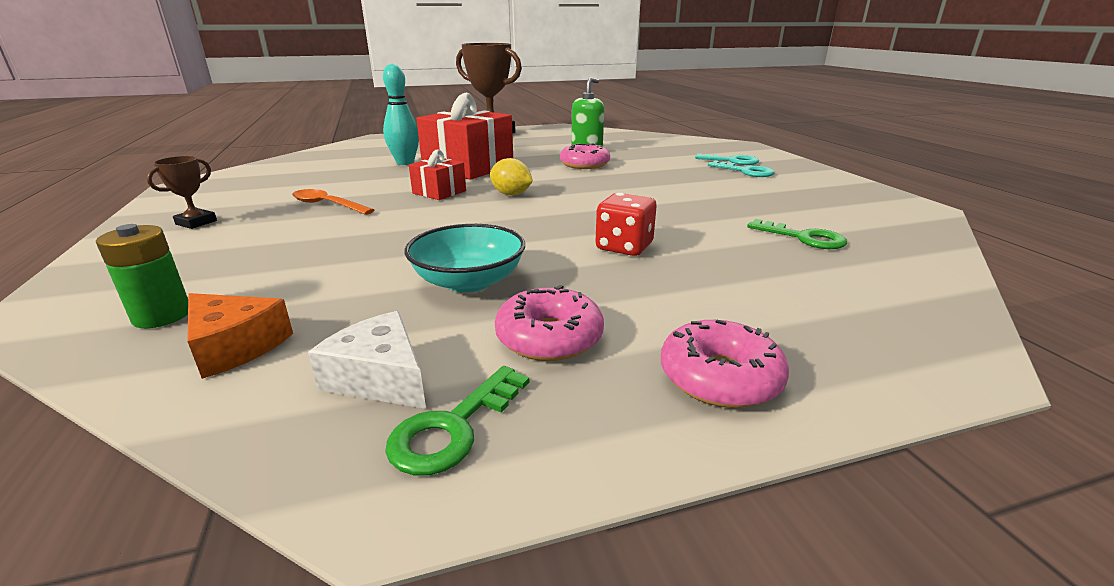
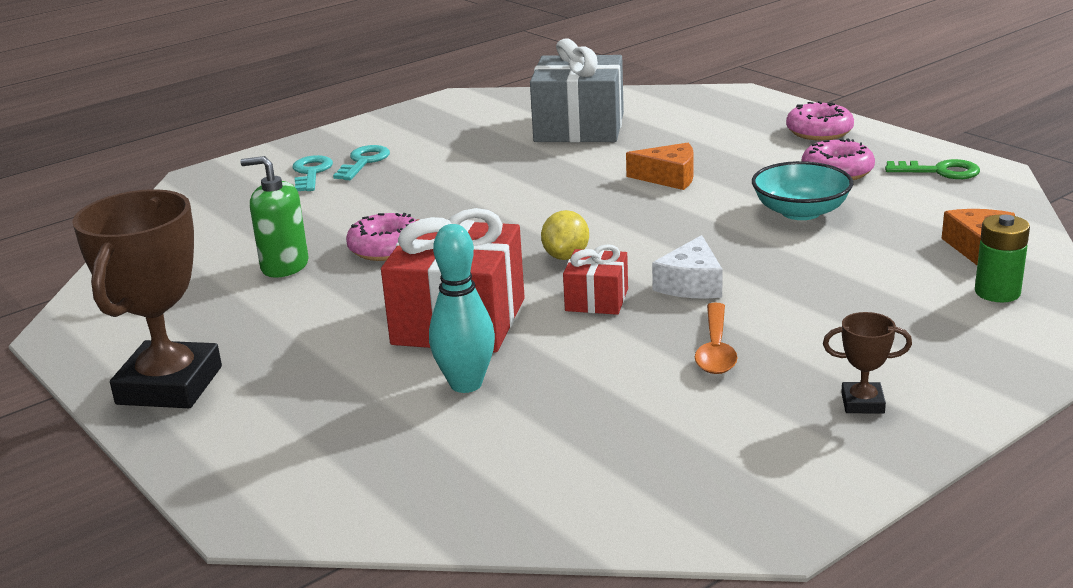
camera: 110 degrees left, 0 degrees up
(380, 377) = (936, 198): white cheese -> white cheese (691, 284)
(624, 247) = (669, 177): red dice -> orange cheese
(804, 238) = (579, 127): green key -> grey gift

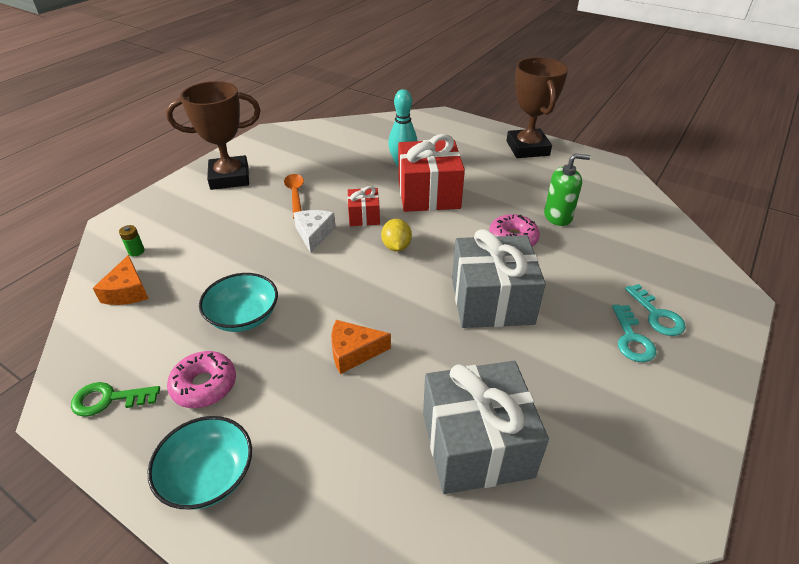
camera: 160 degrees right, 15 degrees up
(481, 197) = (491, 301): none -> grey gift
(819, 132) = (208, 476): pink donut -> turquoise bowl
(862, 403) = (229, 177): brown trophy -> brown trophy, size x2.27
(997, 292) = (136, 251): green battery -> green battery, size x0.62

